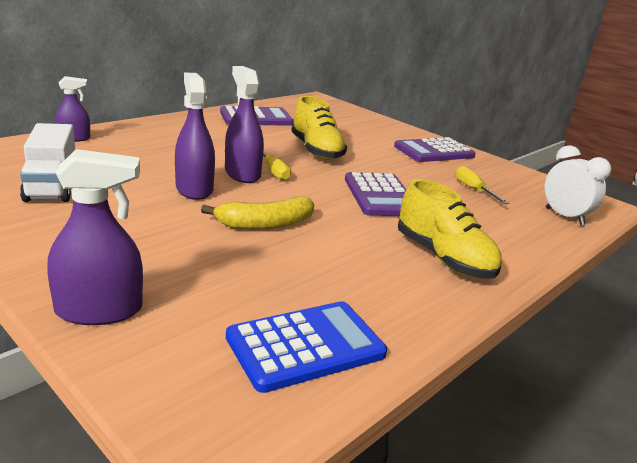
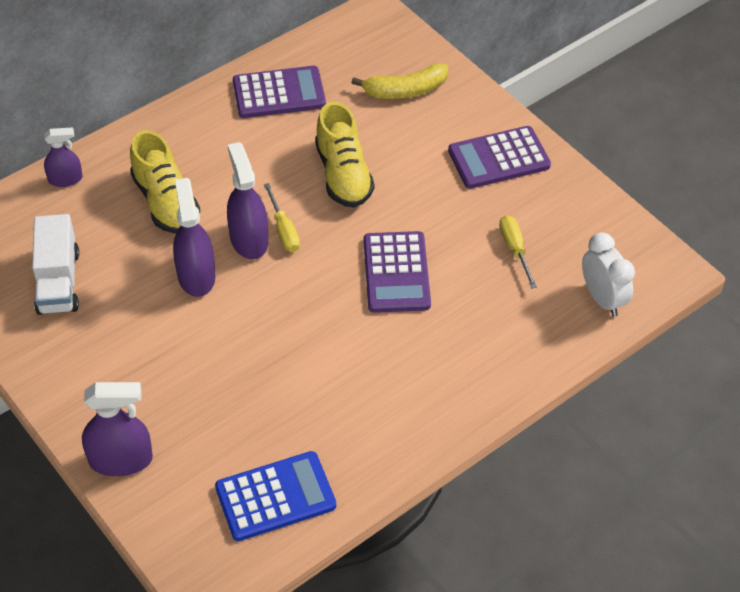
camera: 10 degrees right, 25 degrees up
(265, 224) = (263, 335): yellow banana -> yellow banana (405, 90)
(443, 258) = (429, 382): yellow shoe -> yellow shoe (166, 202)

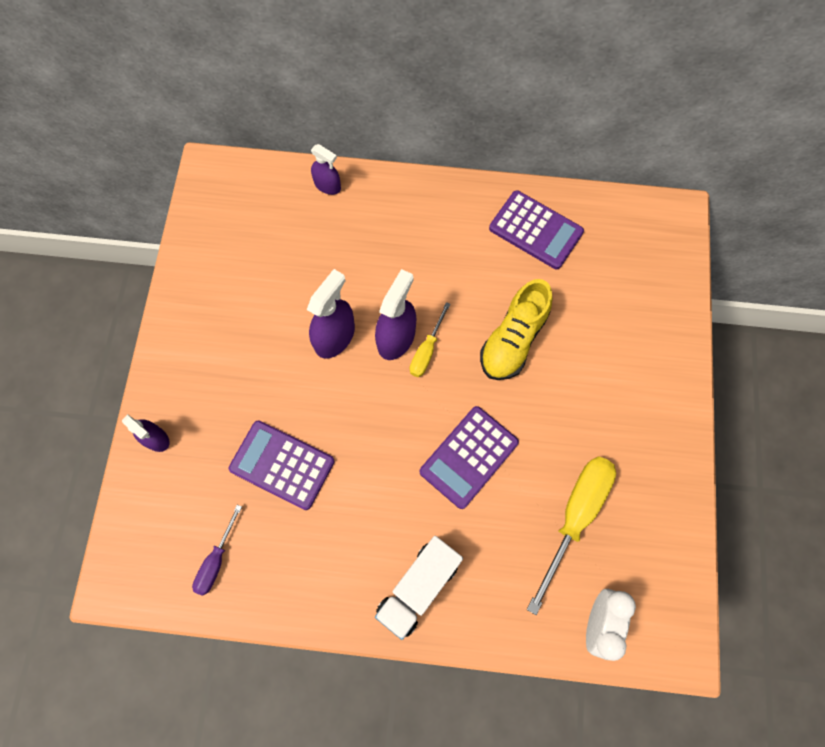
camera: 45 degrees right, 20 degrees up
(58, 281) = (248, 264): white truck -> white truck (418, 587)
(121, 460) = (156, 438): purple spray bottle -> purple spray bottle, size x0.62
(166, 202) = (372, 259): yellow shoe -> none
(275, 497) = (216, 560): blue calculator -> purple screwdriver
(405, 90) = (632, 304): yellow banana -> none
(499, 158) = (643, 425): purple calculator -> purple calculator (282, 465)
(514, 249) = (575, 516): yellow screwdriver -> yellow screwdriver, size x1.83

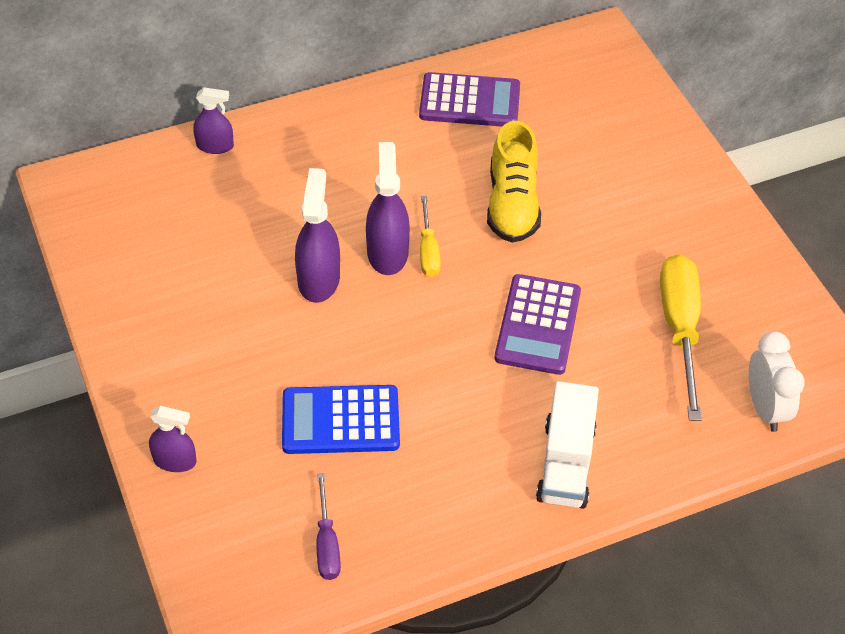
camera: 30 degrees left, 20 degrees down
(282, 465) = (340, 420): purple calculator -> blue calculator

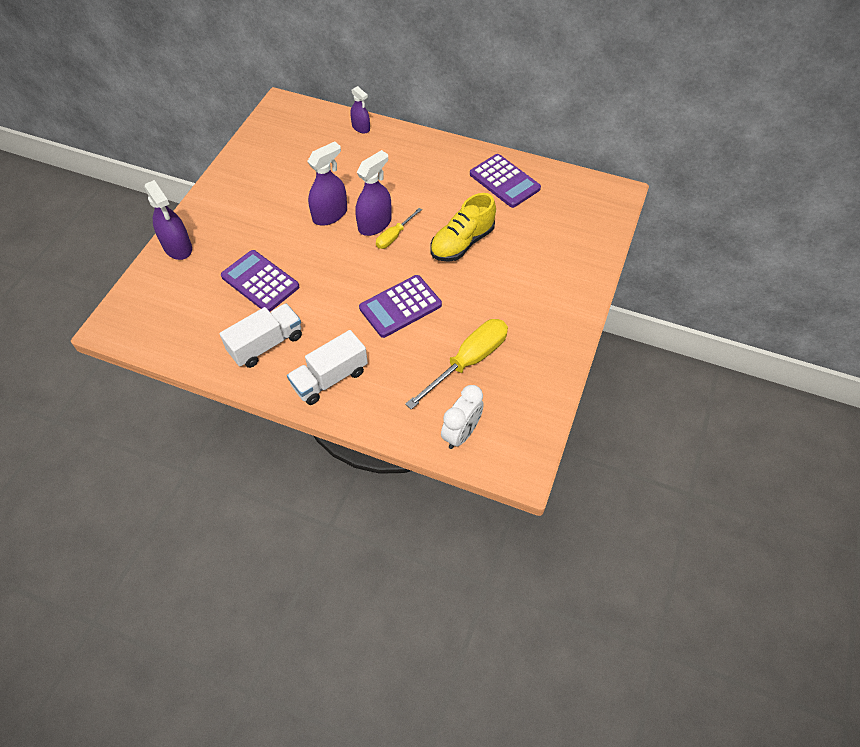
camera: 45 degrees right, 5 degrees up
(175, 461) = (177, 247): purple spray bottle -> purple spray bottle, size x1.61
(327, 543) = (188, 328): purple screwdriver -> none
(340, 420) = (260, 282): blue calculator -> purple calculator
(445, 485) = (266, 344): none -> white truck

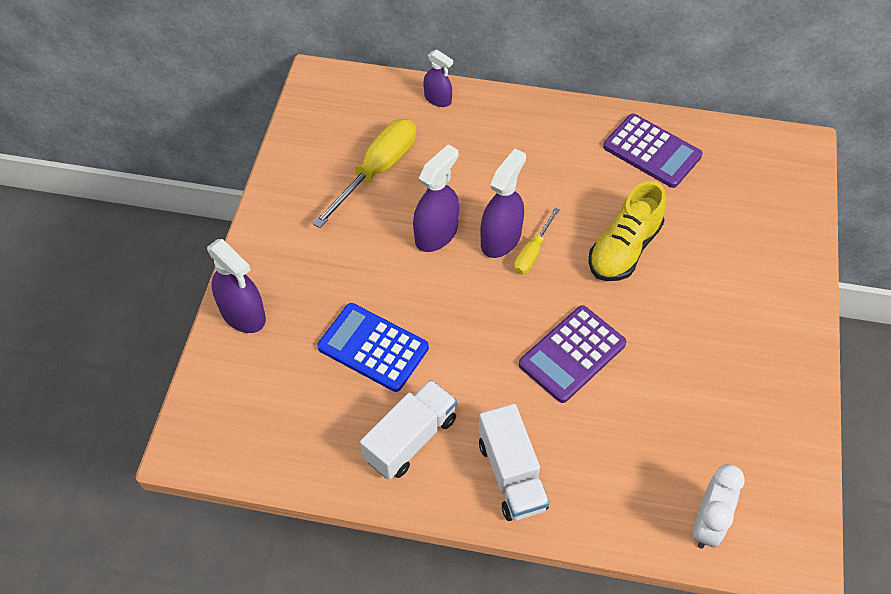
camera: 10 degrees left, 0 degrees up
(260, 282) = (373, 347): purple calculator -> blue calculator
(330, 378) = (512, 474): white truck -> white truck turned 60 degrees counterclockwise
(468, 361) = (685, 419): yellow screwdriver -> yellow screwdriver (377, 171)

